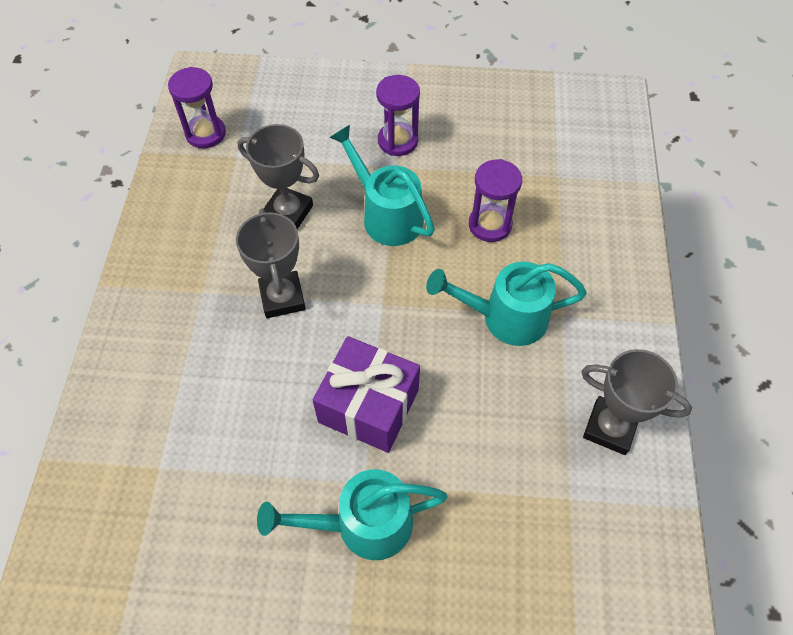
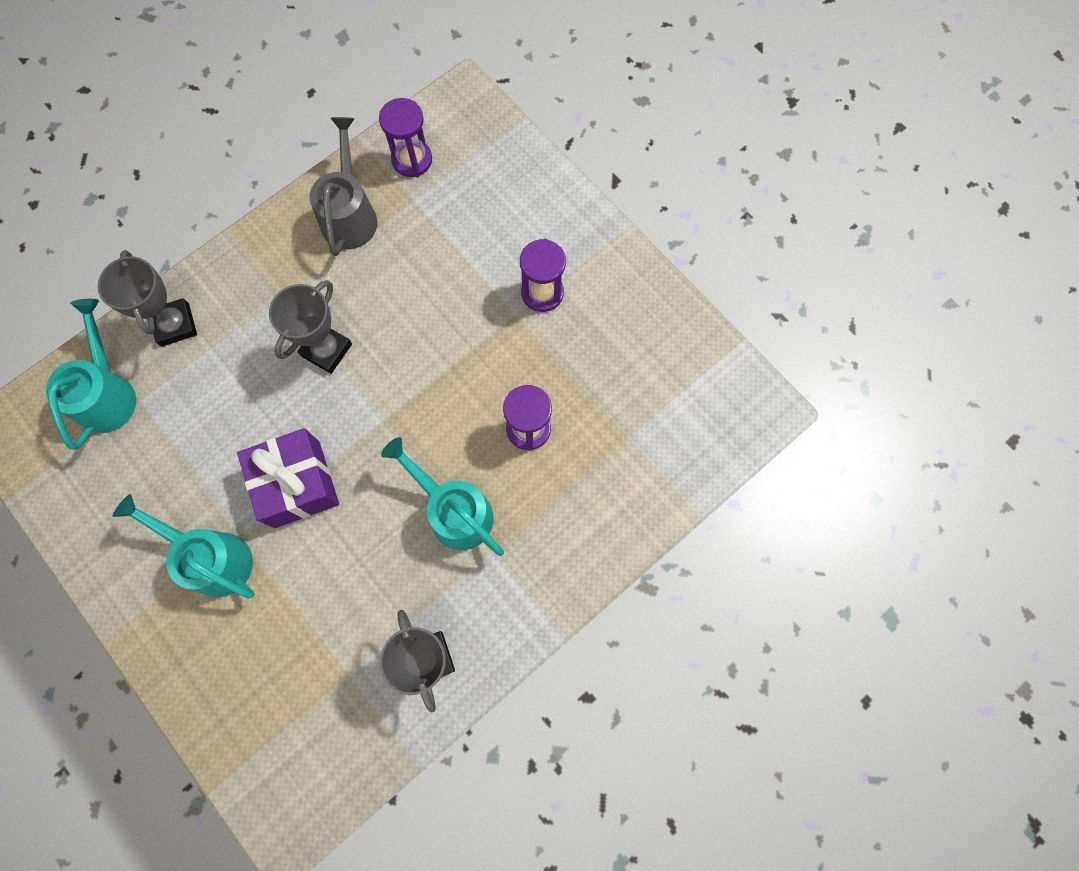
camera: 45 degrees right, 15 degrees up
(196, 199) = (350, 214): none -> grey watering can
(288, 212) = (399, 283): grey trophy -> grey trophy (175, 325)
(386, 215) = (464, 349): turquoise watering can -> turquoise watering can (108, 393)

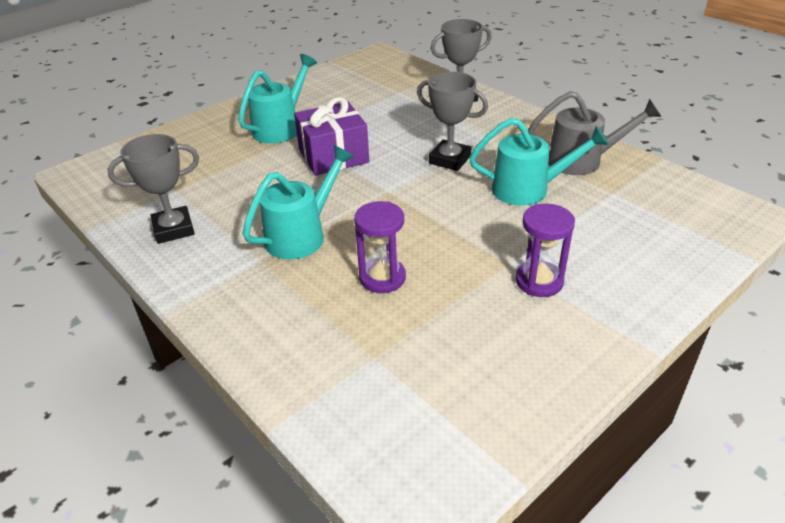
camera: 90 degrees right, 35 degrees down
(108, 393) = (404, 81): turquoise watering can -> turquoise watering can (529, 189)
(412, 160) = (657, 189): purple hourglass -> none

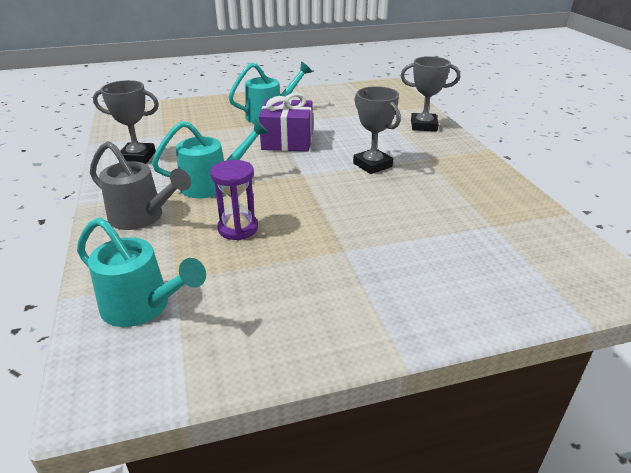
camera: 25 degrees right, 5 degrees down
(529, 189) = (417, 203): turquoise watering can -> turquoise watering can (143, 307)
(539, 281) = (357, 271): purple hourglass -> none
(583, 161) = (488, 195): grey watering can -> grey watering can (142, 217)

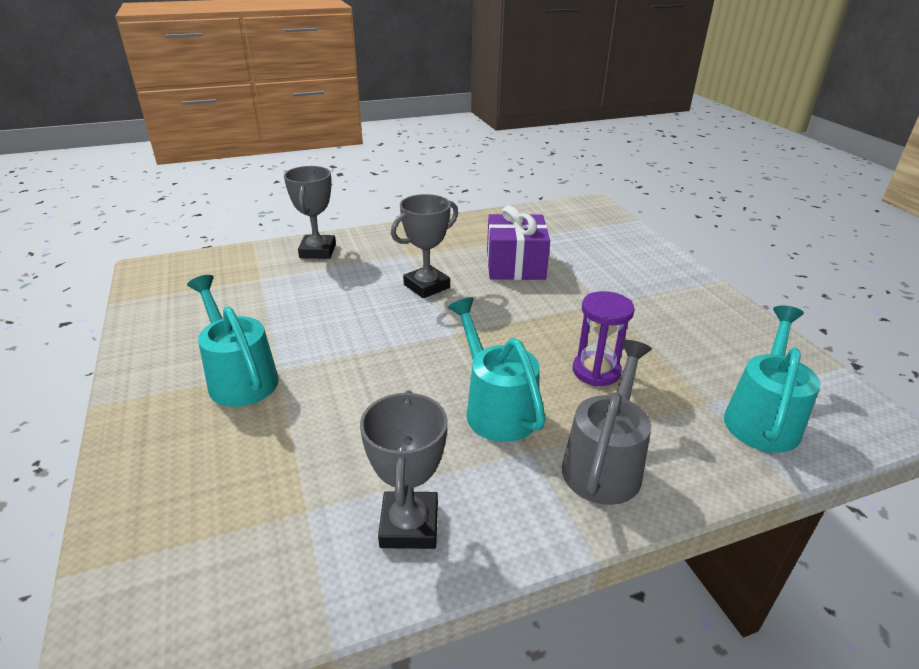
camera: 95 degrees left, 0 degrees up
(287, 141) = (352, 351): purple gift -> purple gift (515, 265)

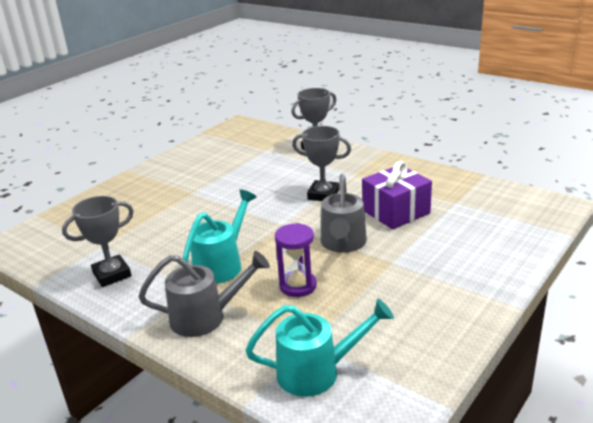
camera: 60 degrees right, 5 degrees down
(239, 377) = (177, 187): turquoise watering can -> none
(542, 314) = (343, 244): none -> grey watering can

